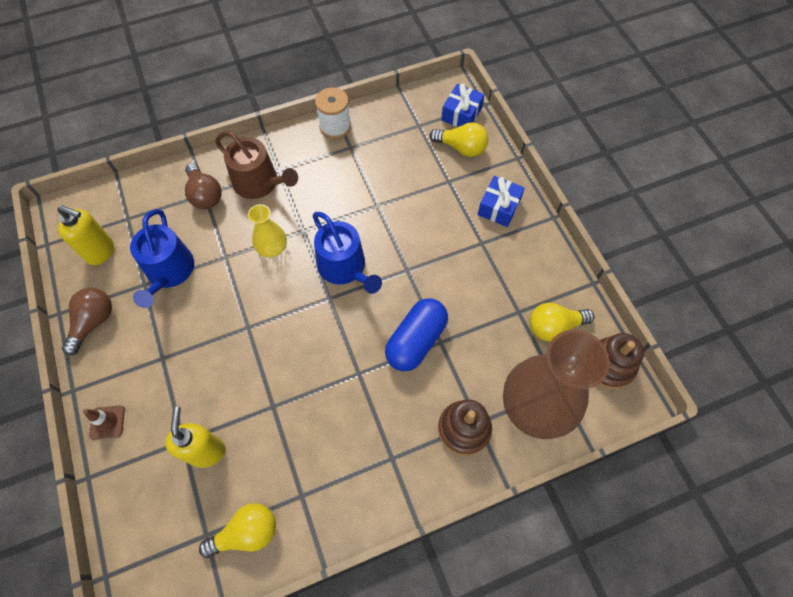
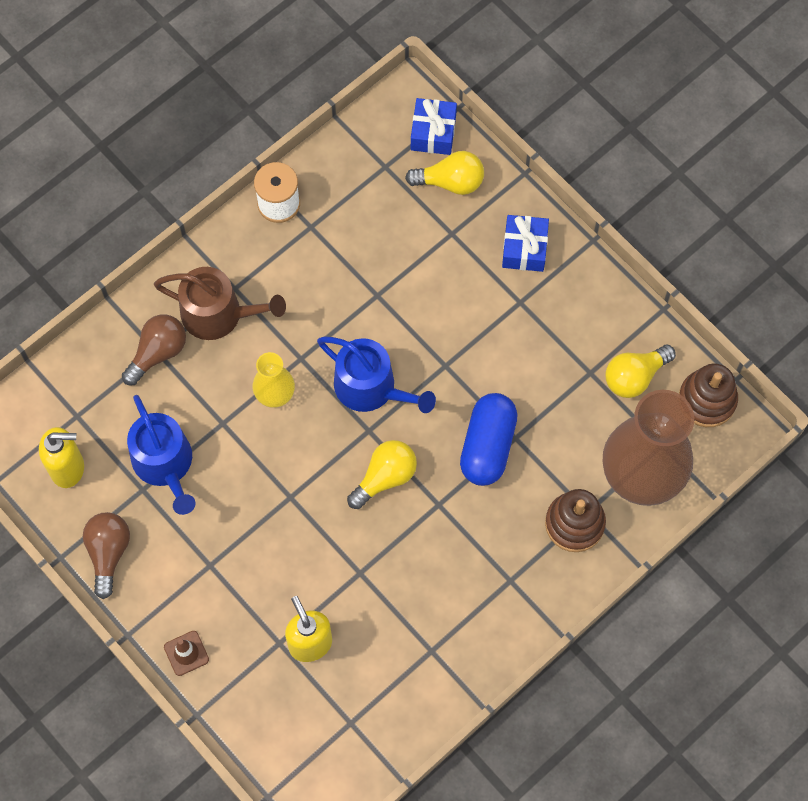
camera: 20 degrees left, 5 degrees up
(205, 195) = (158, 353): brown light bulb -> brown light bulb turned 90 degrees counterclockwise
(247, 532) = (391, 705): yellow light bulb -> yellow light bulb (385, 477)

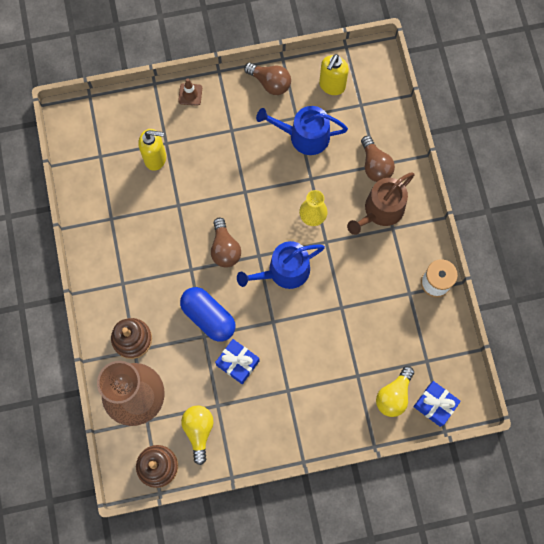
camera: 120 degrees right, 5 degrees up
(385, 477) = (225, 249): yellow light bulb -> brown light bulb
(524, 249) = (322, 414): blue gift -> blue gift (238, 363)

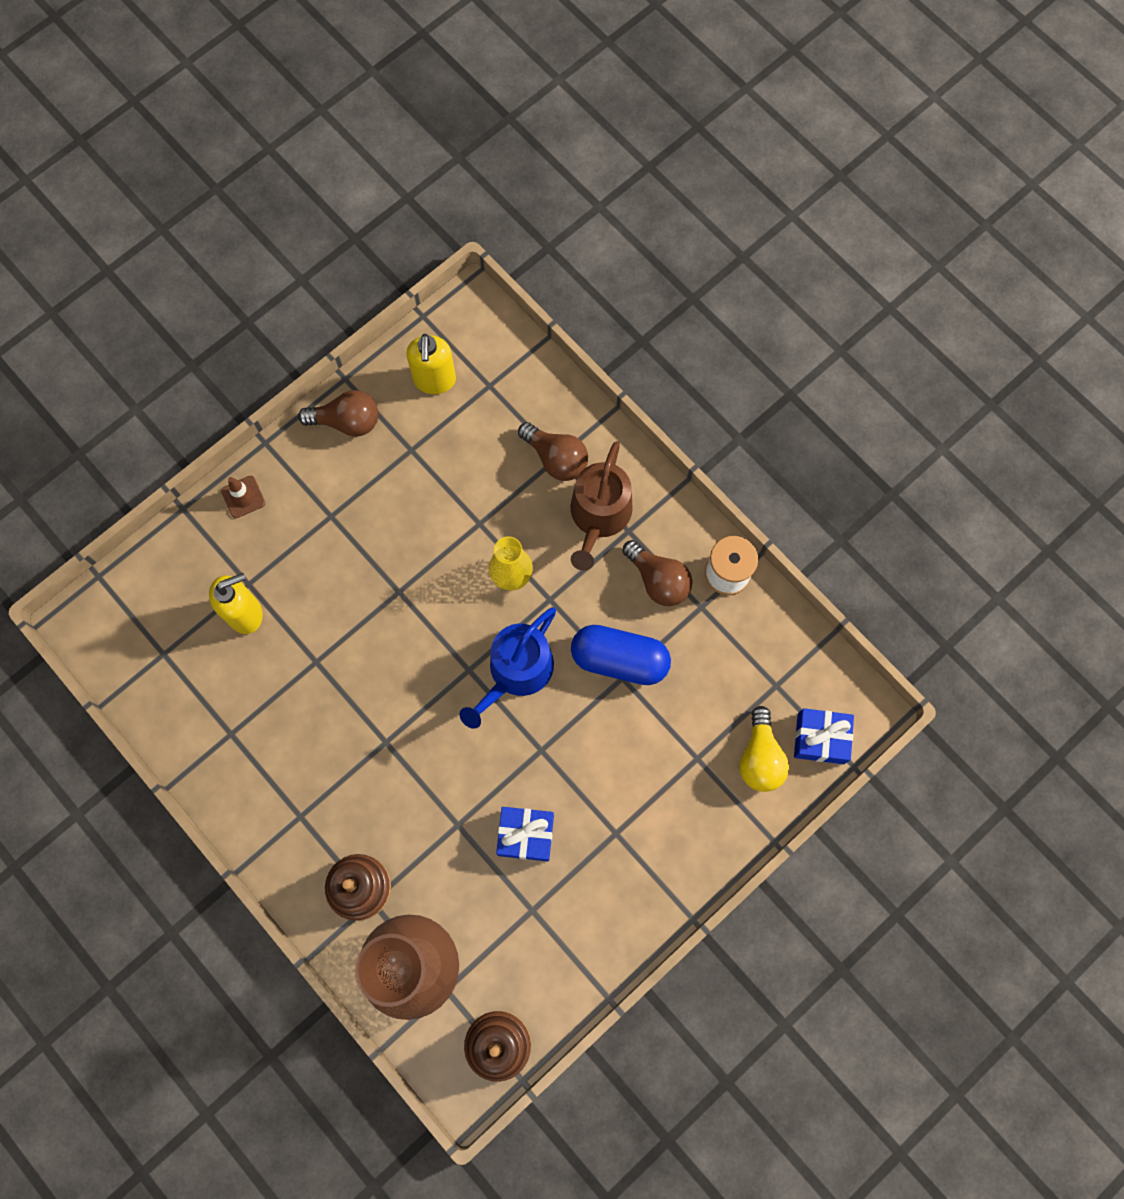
camera: 30 degrees left, 0 degrees up
(199, 431) = (526, 961): yellow light bulb -> none
(208, 317) = (448, 794): blue capsule -> blue capsule (619, 659)
(225, 249) = (416, 686): brown light bulb -> brown light bulb (658, 580)
(304, 136) = (436, 470): blue watering can -> none

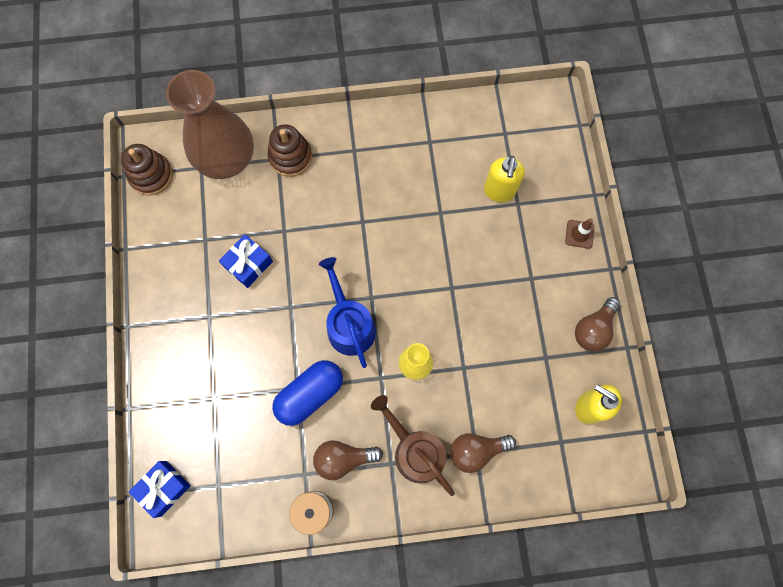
camera: 125 degrees right, 0 degrees up
(760, 757) = (183, 439): yellow light bulb -> none

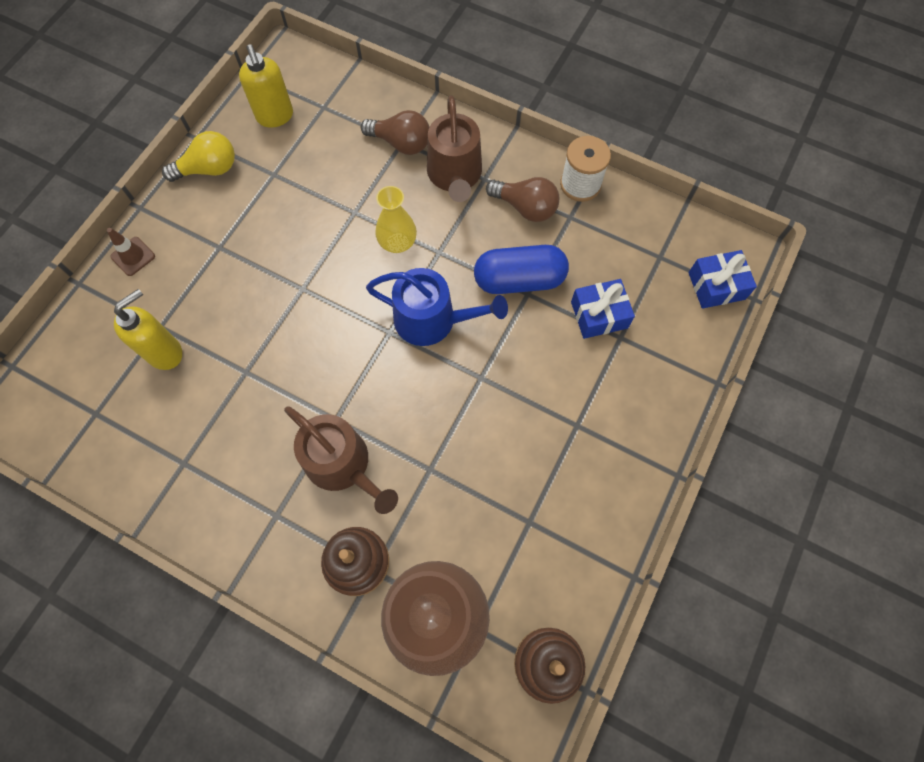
camera: 145 degrees left, 5 degrees down
(248, 264) = (496, 456): blue gift -> blue gift (599, 315)
(337, 199) = (343, 465): none -> brown watering can
(349, 324) = (432, 320): blue watering can -> blue watering can turned 90 degrees counterclockwise
(593, 329) = (209, 169): brown light bulb -> yellow light bulb

